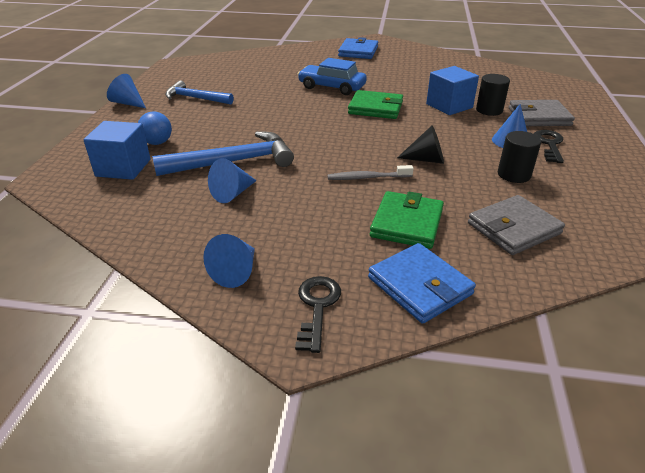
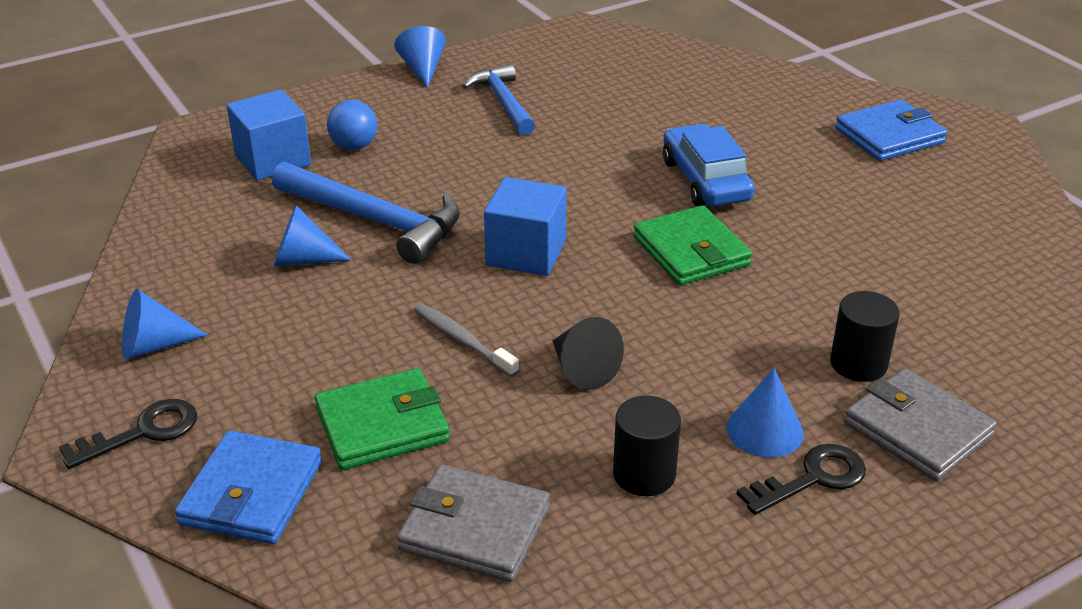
camera: 50 degrees right, 0 degrees up
(449, 106) = (810, 316): blue cube -> blue cube (526, 253)

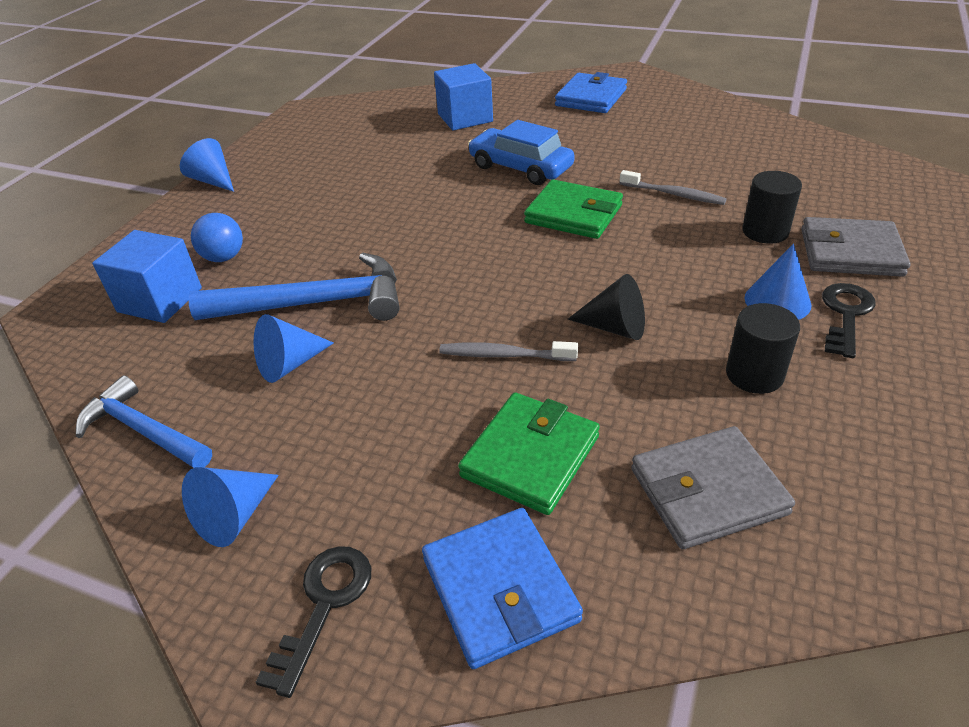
camera: 35 degrees left, 5 degrees up
(503, 102) = (309, 177): blue hammer -> blue hammer (143, 431)
(526, 253) = (465, 269): blue cube -> blue cube (465, 118)
(821, 280) = (674, 194): none -> grey toothbrush

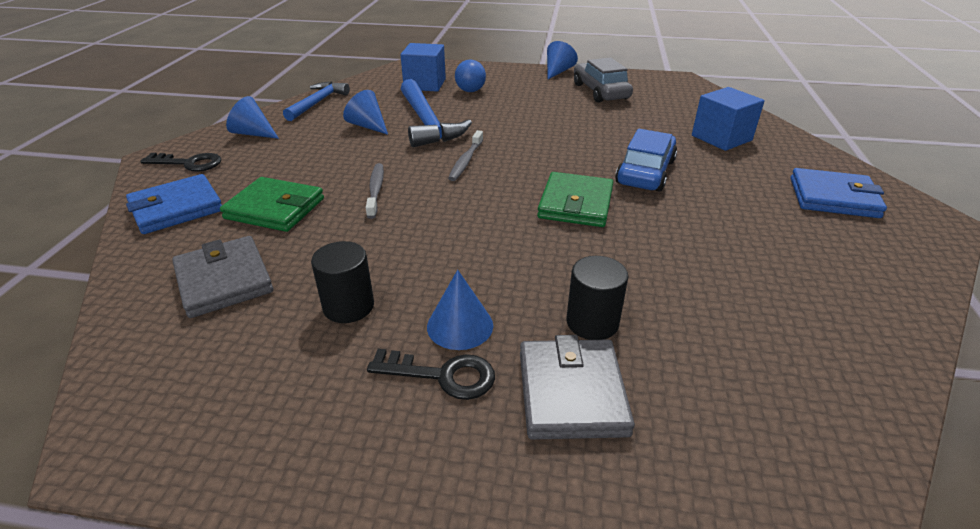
camera: 75 degrees right, 5 degrees down
(304, 161) = (600, 91): none -> grey car
(614, 327) = (410, 233): black cone -> none
(674, 194) = (642, 258): grey toothbrush -> grey toothbrush (466, 161)

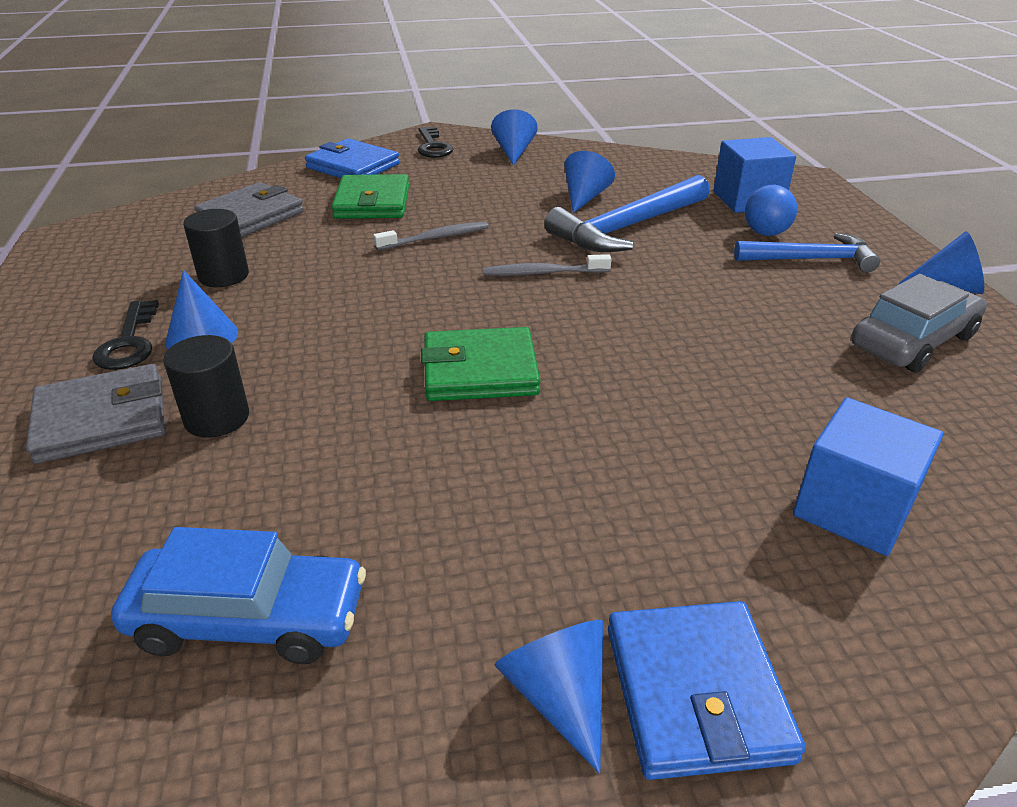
camera: 70 degrees right, 0 degrees up
(317, 103) = (618, 158): blue hammer -> blue hammer (811, 259)
(645, 172) = (622, 423): blue car -> blue car (249, 618)
(841, 229) = (559, 695): none -> blue cone

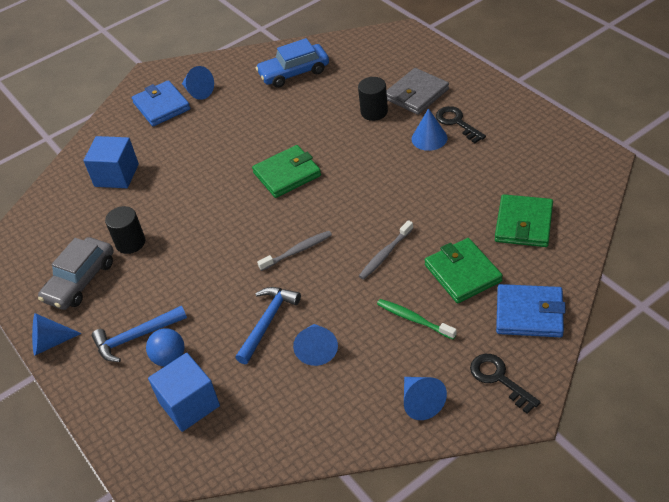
camera: 160 degrees right, 10 degrees up
(223, 276) = (470, 173): black cylinder -> black cylinder (130, 243)
(251, 216) = (523, 224): grey wallet -> green wallet
(463, 189) = (414, 319): none -> green toothbrush
(627, 228) = (267, 322): blue hammer -> blue hammer, size x0.67

